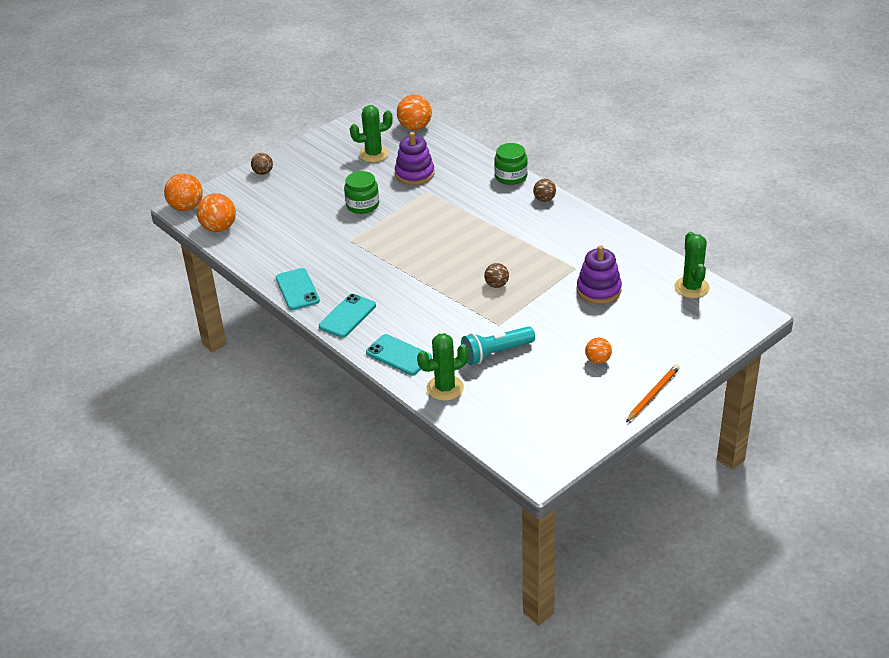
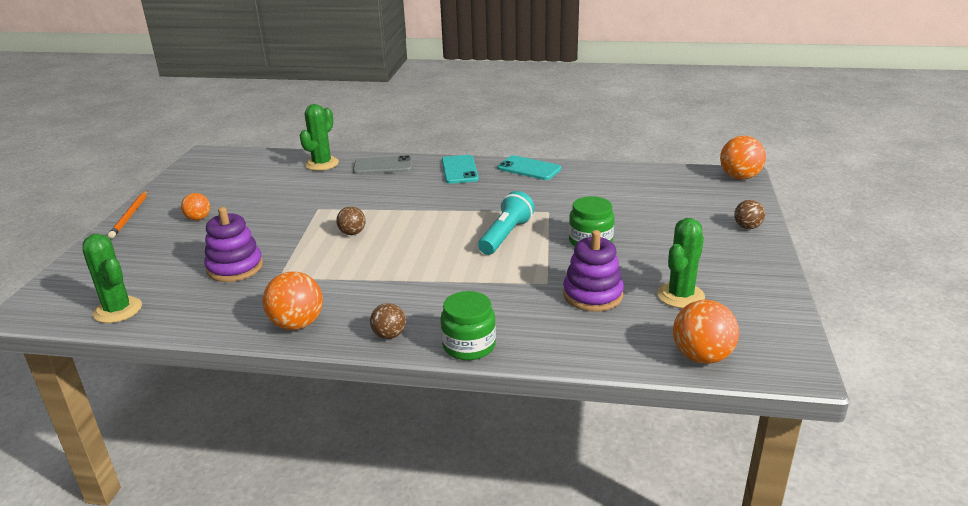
camera: 140 degrees right, 10 degrees down
(219, 228) = (678, 176): orange ball -> orange ball (297, 324)
(398, 355) = (383, 166): turquoise phone -> grey phone
(495, 353) = (301, 192): turquoise flashlight -> turquoise flashlight (505, 235)

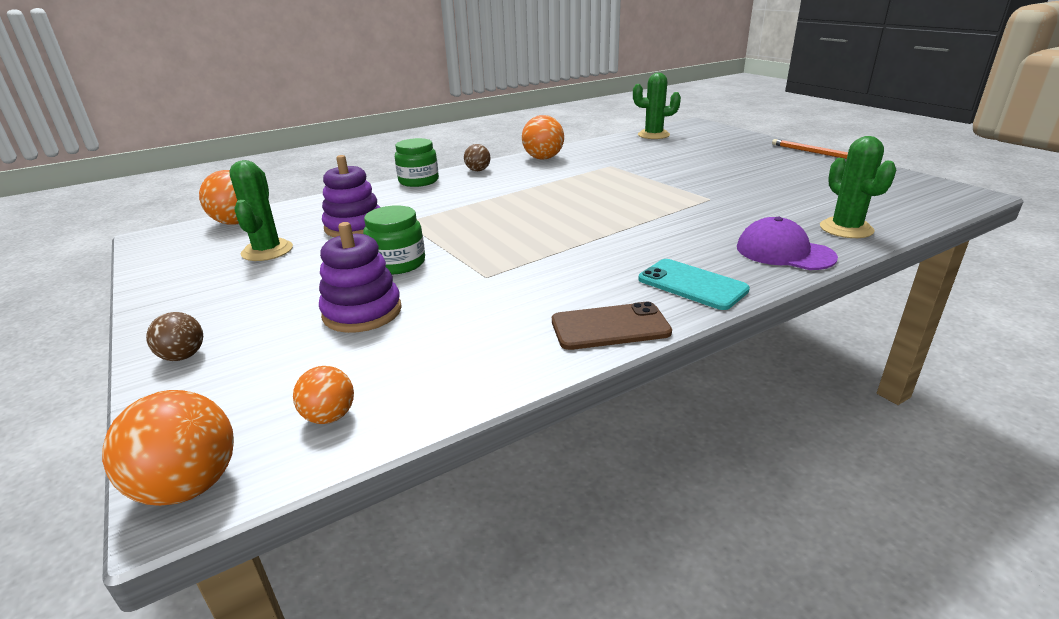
camera: 140 degrees right, 0 degrees up
(198, 218) = (767, 165): orange ball -> orange ball (329, 416)
(235, 267) = (651, 160): purple stacking toy -> purple stacking toy (362, 312)
(352, 233) = (632, 196): brown ball -> none
(383, 166) = (784, 252): grey phone -> purple cap
(505, 235) = (495, 239): turquoise flashlight -> none
(529, 168) = (610, 327): turquoise phone -> brown phone

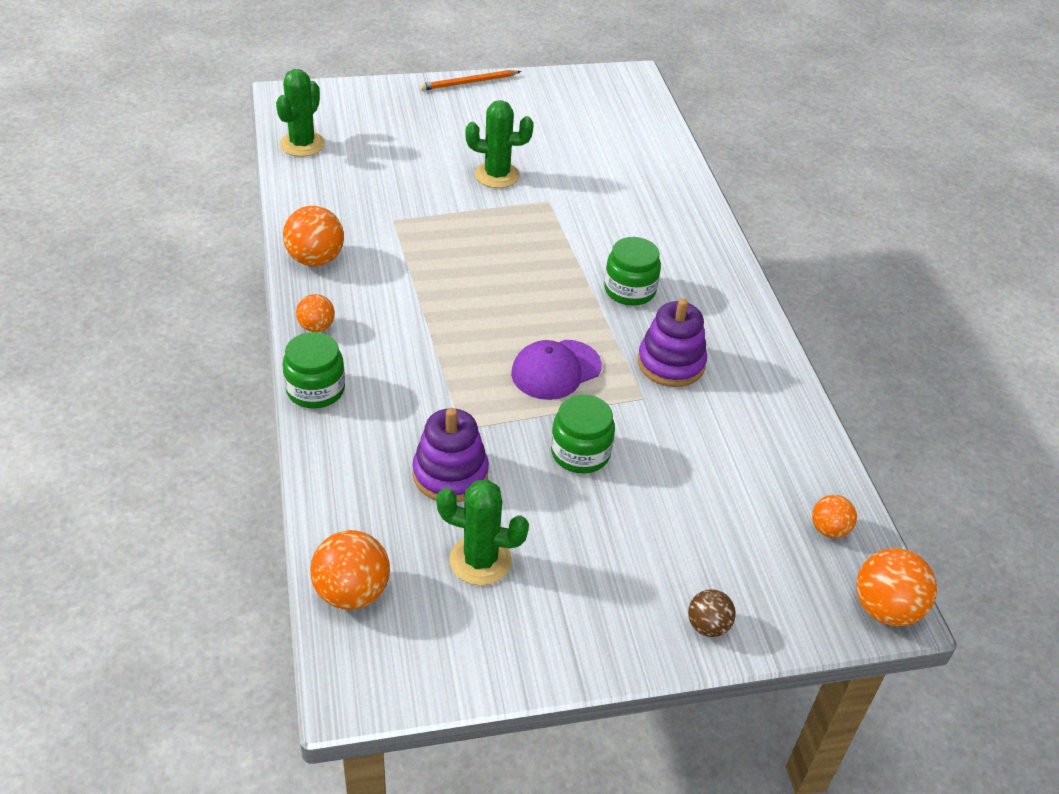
camera: 75 degrees left, 15 degrees up
(362, 312) = (676, 493): purple stacking toy -> purple stacking toy (671, 363)
(478, 170) = (316, 327): brown ball -> orange ball
(610, 327) = (763, 354): brown phone -> none
(633, 246) = (629, 290): none -> green jar
(692, 284) = (717, 288): turquoise phone -> none
(784, 252) = (686, 218): purple cap -> purple cap (556, 370)
(846, 229) = (661, 168): green cactus -> green cactus (497, 175)

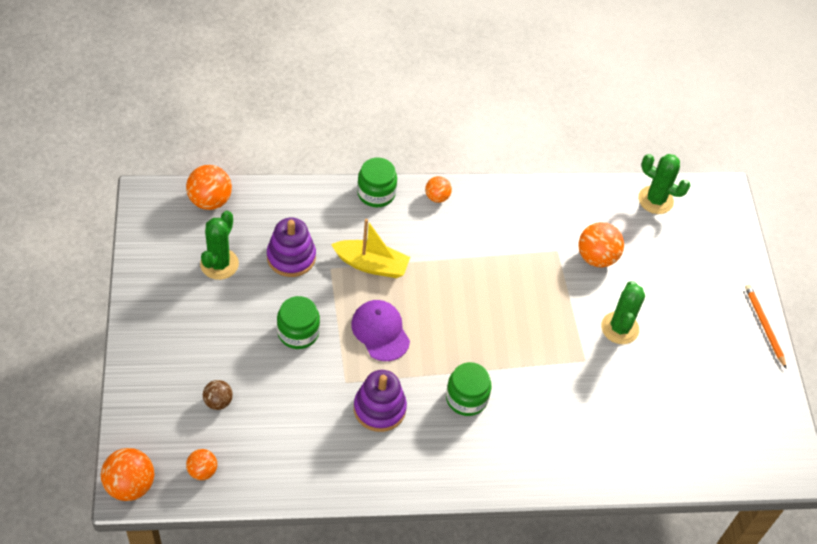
camera: 95 degrees right, 10 degrees up
(315, 259) = (510, 200): orange ball -> orange ball (596, 257)
(447, 386) = (371, 265): none -> yellow boat
(707, 626) = (143, 375): brown ball -> brown ball (218, 401)

